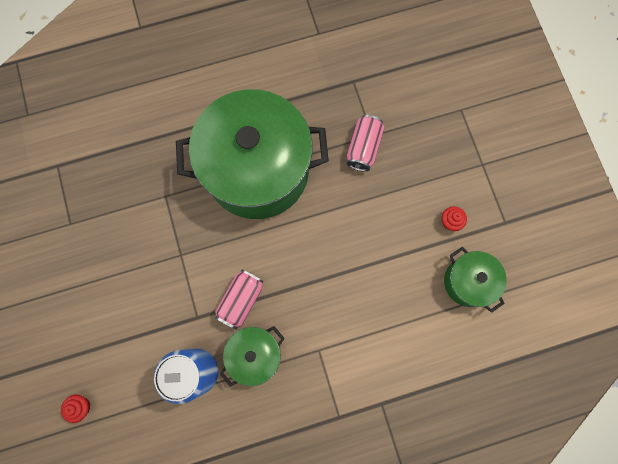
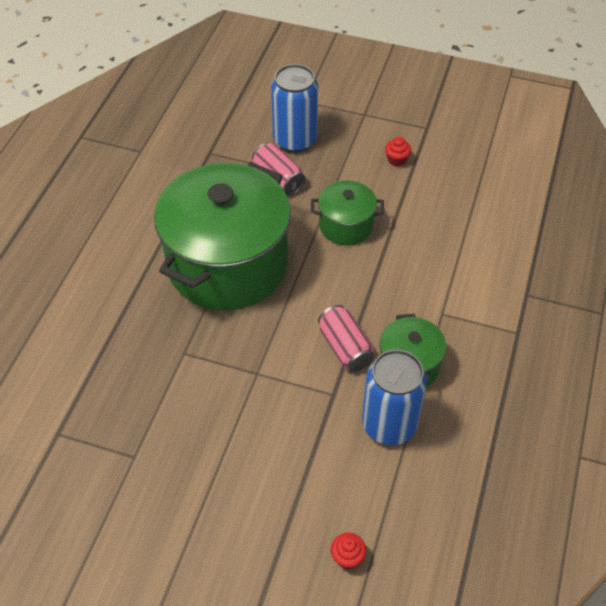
camera: 55 degrees left, 25 degrees down
(413, 132) = (295, 140): none -> blue can
(468, 282) = (459, 177): green pot -> green pot (346, 226)

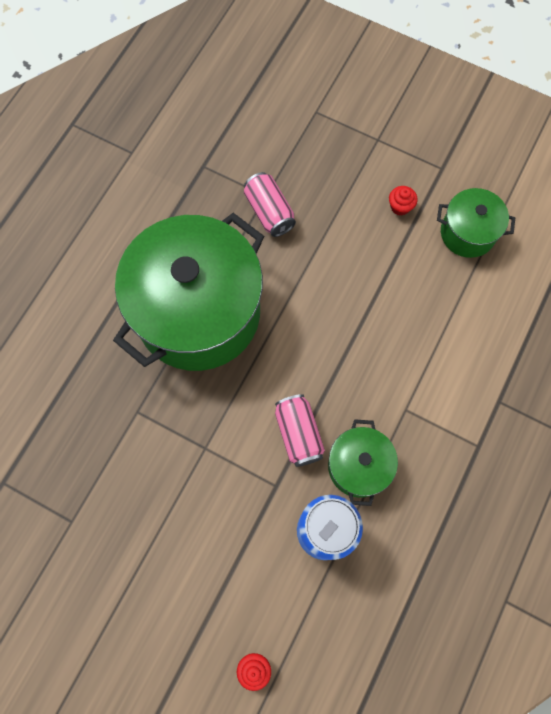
camera: 10 degrees right, 20 degrees up
(295, 140) = (296, 163): blue can -> none
(346, 226) = (329, 284): green pot -> green pot (467, 233)

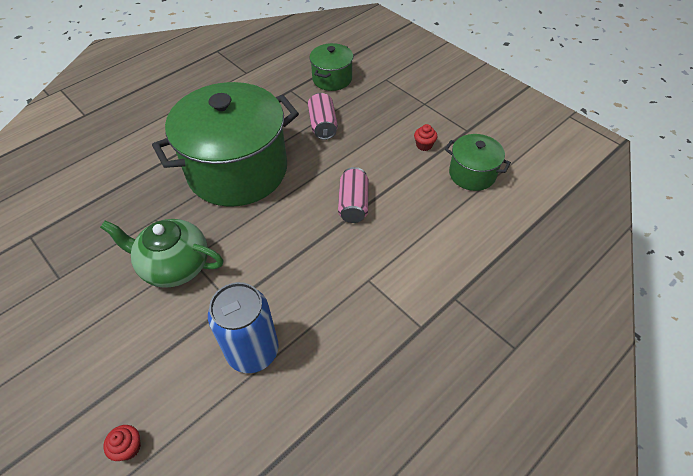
camera: 20 degrees right, 20 degrees down
(192, 463) = (174, 266): none -> green teapot
(298, 433) = (270, 270): pink can -> pink can (353, 204)
(358, 466) = (307, 310): green pot -> green pot (332, 79)

